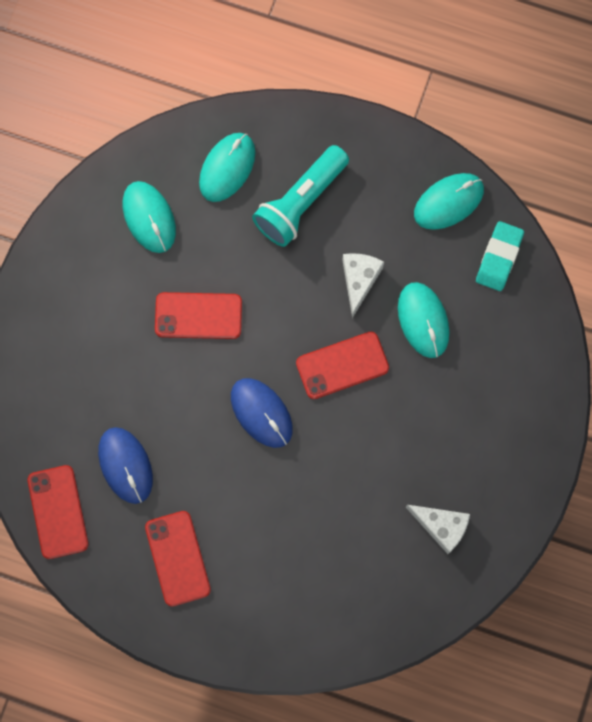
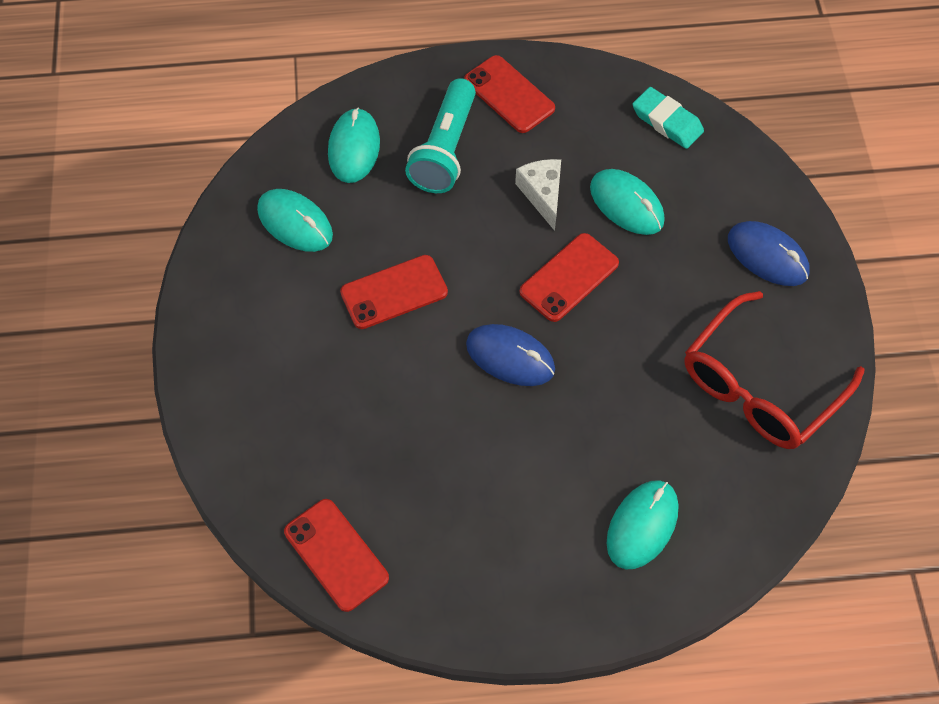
camera: 25 degrees left, 15 degrees down
(125, 465) = (389, 472): blue mouse -> blue mouse (767, 256)
(177, 558) = (497, 544): red phone -> red phone (509, 94)
(441, 526) = (759, 386): white cheese -> red glasses
(448, 202) = (590, 94): turquoise mouse -> turquoise mouse (642, 525)
(499, 258) = (667, 122): turquoise eraser -> turquoise eraser turned 45 degrees counterclockwise

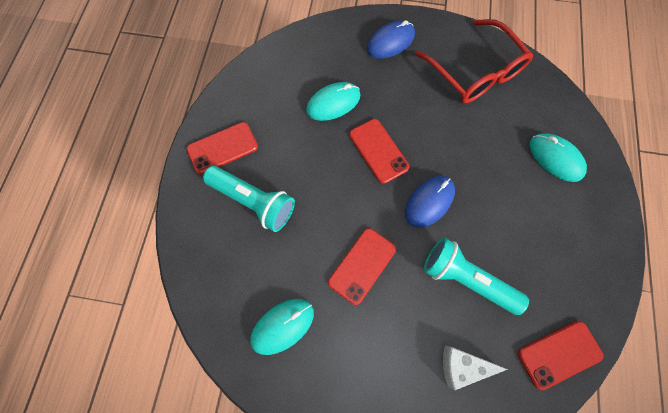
camera: 75 degrees left, 10 degrees up
(354, 148) = (229, 266): turquoise mouse -> none
(394, 292) = (362, 265): red phone -> red phone turned 45 degrees clockwise
(410, 421) = (465, 278): none -> turquoise flashlight
(542, 194) = (311, 149): white cheese -> white cheese (462, 365)
(667, 122) = (279, 63): turquoise eraser -> none

